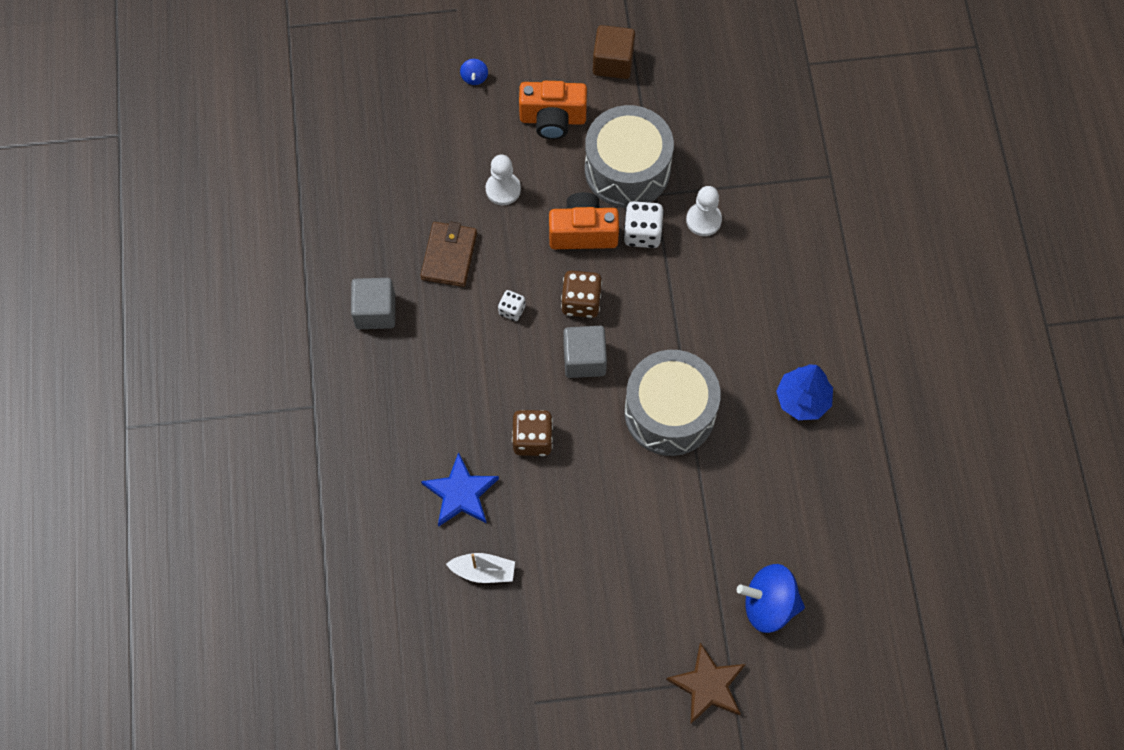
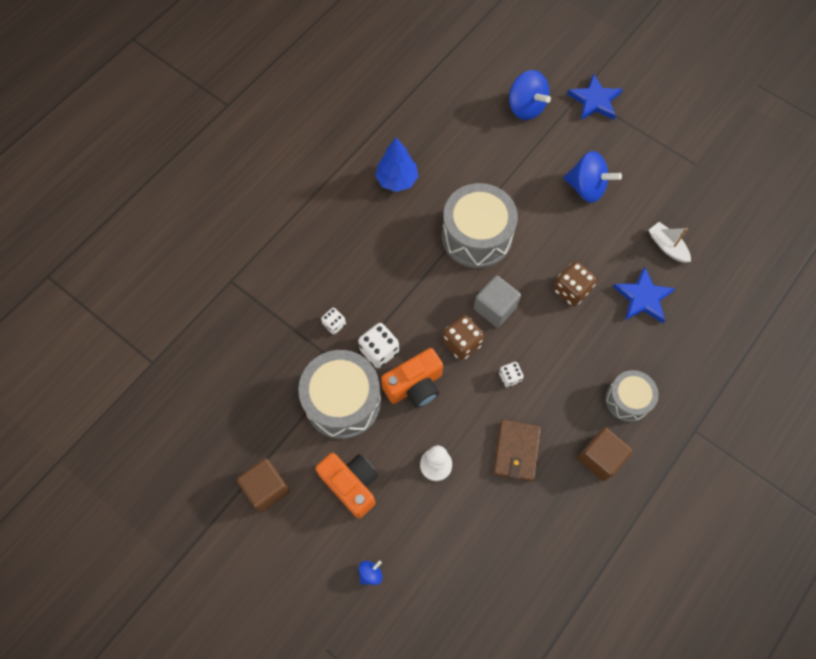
camera: 135 degrees left, 0 degrees up
(375, 311) = (600, 458): grey cube -> brown cube
(394, 381) = (627, 400): none -> grey drum
(449, 256) = (516, 451): brown wallet -> brown wallet turned 45 degrees counterclockwise
(583, 232) = (414, 386): orange camera -> orange camera turned 75 degrees counterclockwise
(618, 565) = (586, 188): none -> blue spinning top
(703, 220) = (334, 324): white pawn -> white dice
(708, 685) = (594, 101): brown star -> blue star

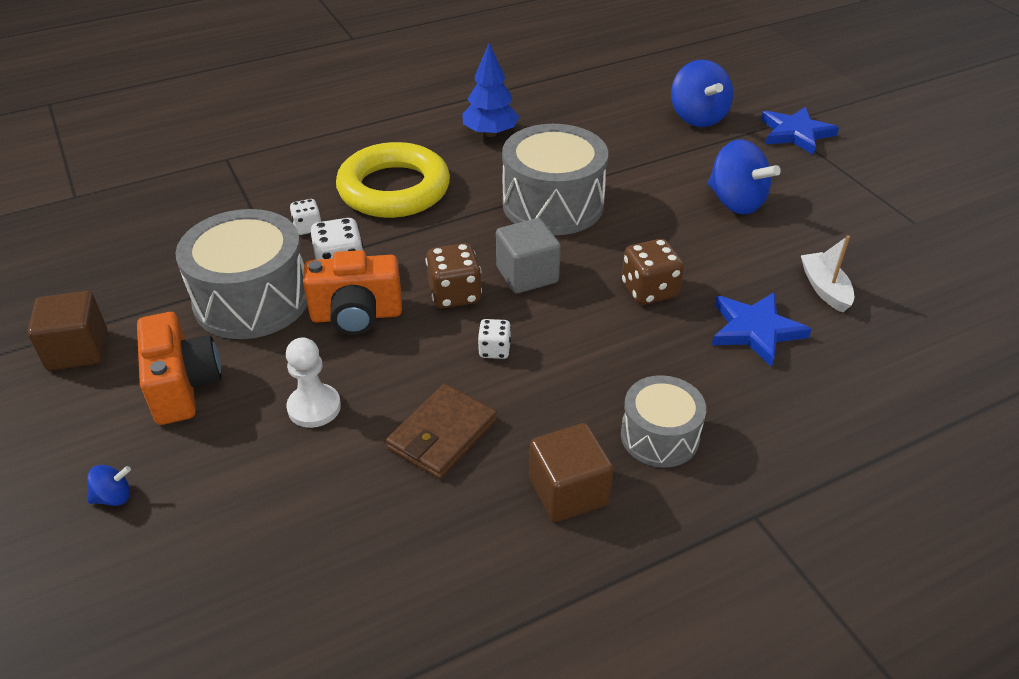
camera: 25 degrees right, 25 degrees down
(366, 264) = (394, 189): none -> yellow ring

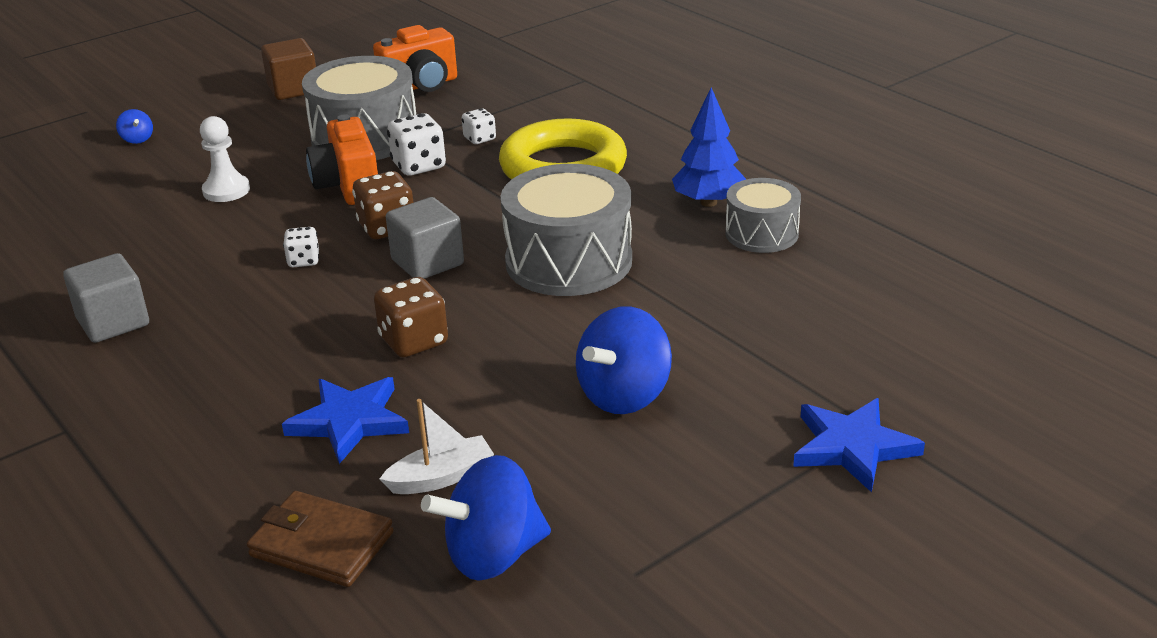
camera: 80 degrees right, 10 degrees down
(183, 386) = (252, 135): orange camera -> orange camera (421, 86)
(442, 434) = (190, 252): brown wallet -> brown wallet (322, 544)
(568, 491) = (113, 322): brown cube -> grey cube
(659, 436) = (178, 366): grey drum -> grey drum (761, 234)
(697, 117) = (845, 350): blue spinning top -> blue spinning top (493, 555)

